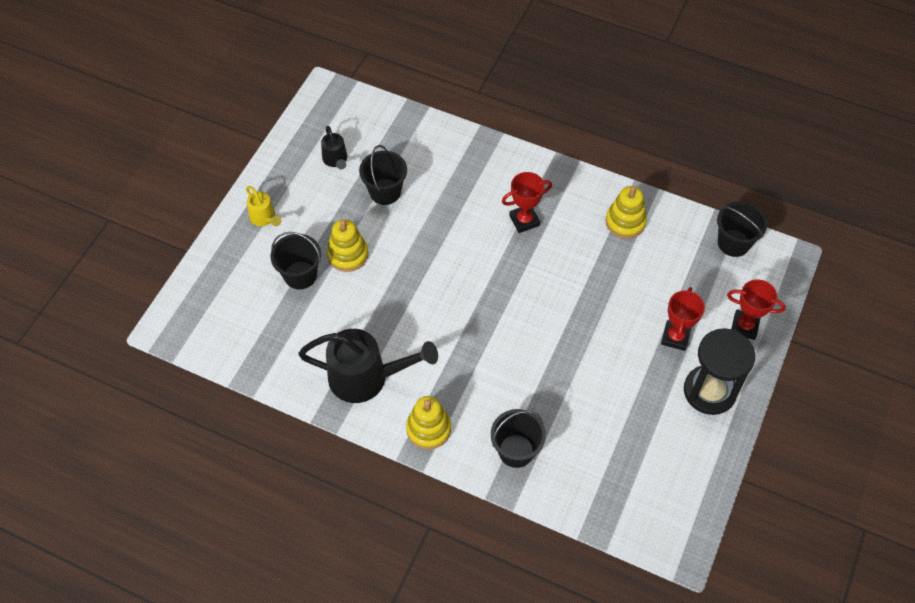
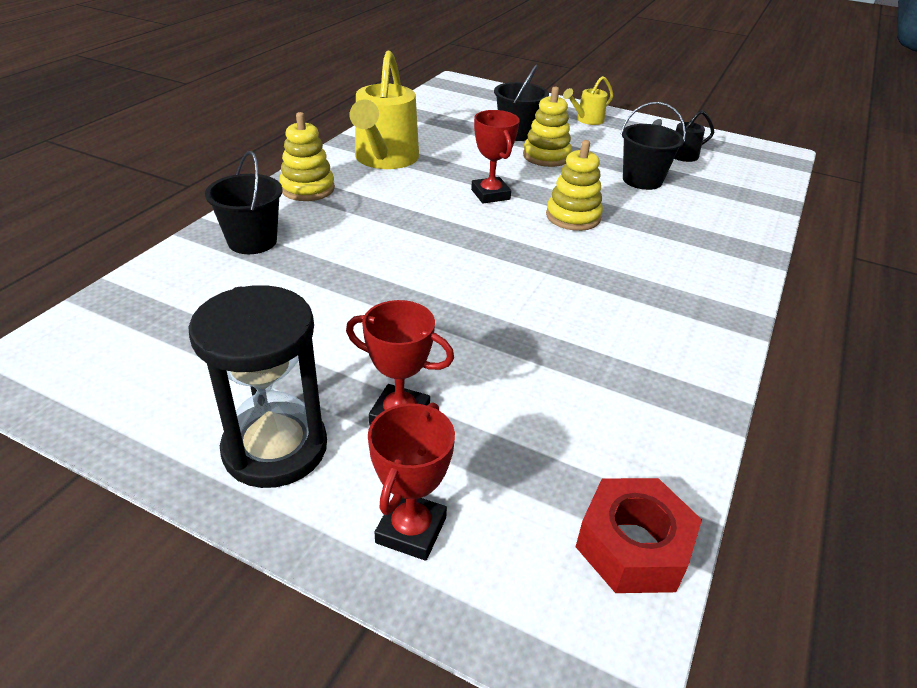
camera: 90 degrees right, 20 degrees down
(367, 378) = (384, 160): black watering can -> yellow watering can
(524, 220) = (624, 275): red trophy -> red trophy (490, 194)
(625, 222) = (648, 380): yellow stacking toy -> yellow stacking toy (573, 217)
(733, 243) = (633, 546): black bucket -> red nut

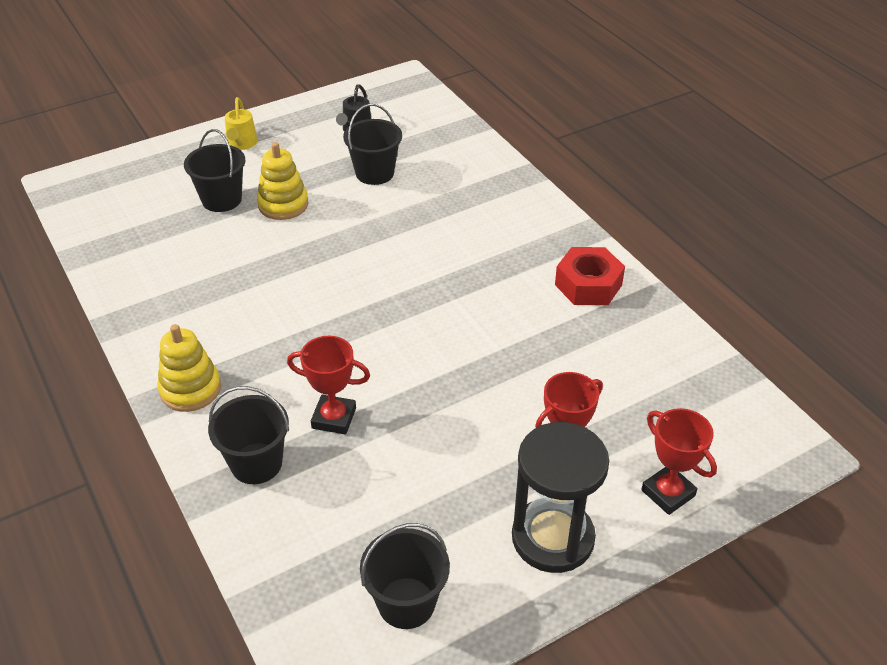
camera: 55 degrees left, 5 degrees up
(136, 374) = (406, 603): none -> black bucket
(384, 160) = (184, 311): yellow watering can -> none
(490, 194) = (316, 271): red trophy -> red trophy (334, 418)
(573, 217) = (394, 242): yellow stacking toy -> none
(633, 546) = (734, 398): red nut -> red nut (588, 285)

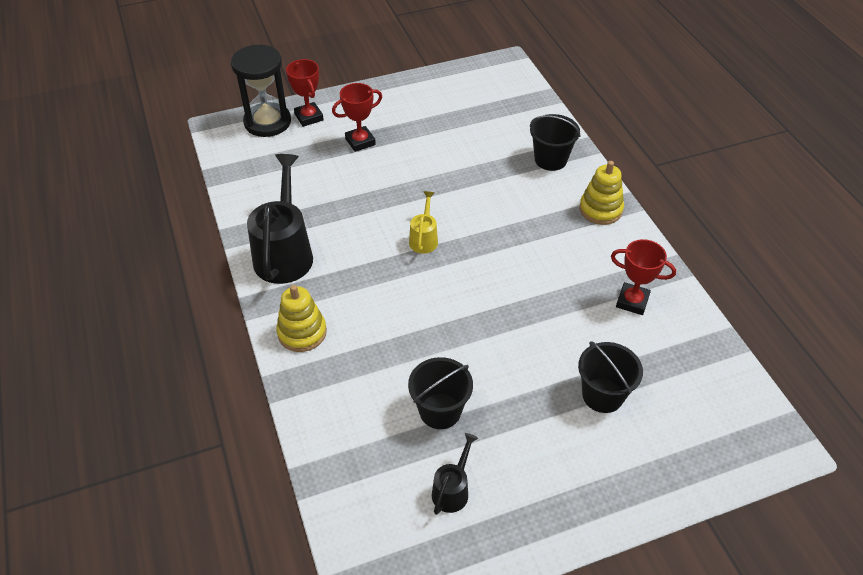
camera: 170 degrees left, 5 degrees up
(241, 144) = (590, 484): yellow watering can -> yellow watering can (424, 238)
(283, 204) = (538, 379): yellow stacking toy -> yellow stacking toy (302, 332)
(334, 418) = (500, 179): red trophy -> red trophy (632, 301)
(406, 603) = (469, 90): black bucket -> none
(552, 538) = (383, 106): black hourglass -> black hourglass (267, 122)
(588, 285) = (285, 252): red nut -> black watering can

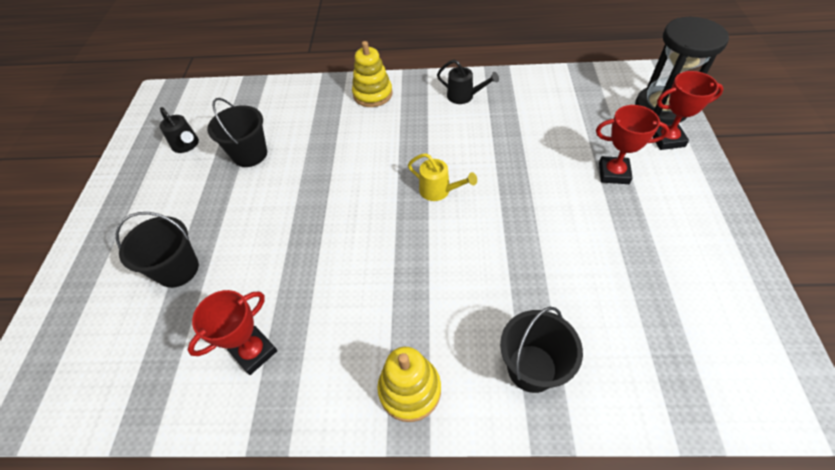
camera: 115 degrees right, 5 degrees up
(285, 252) = (464, 96): black watering can -> black watering can, size x0.49
(360, 141) = (613, 173): red trophy -> red trophy turned 75 degrees counterclockwise

